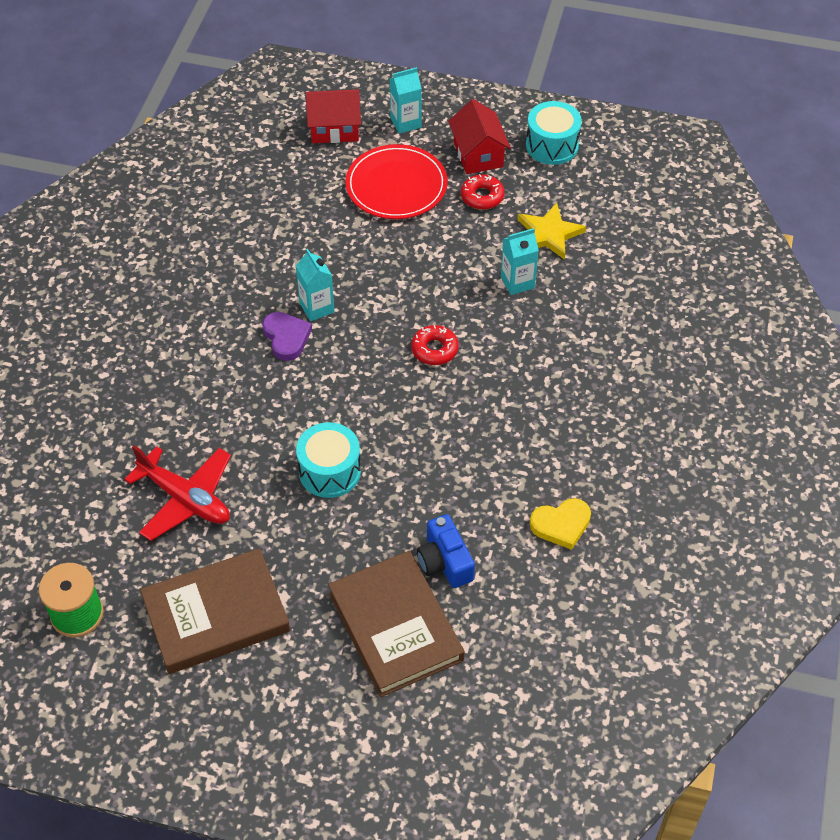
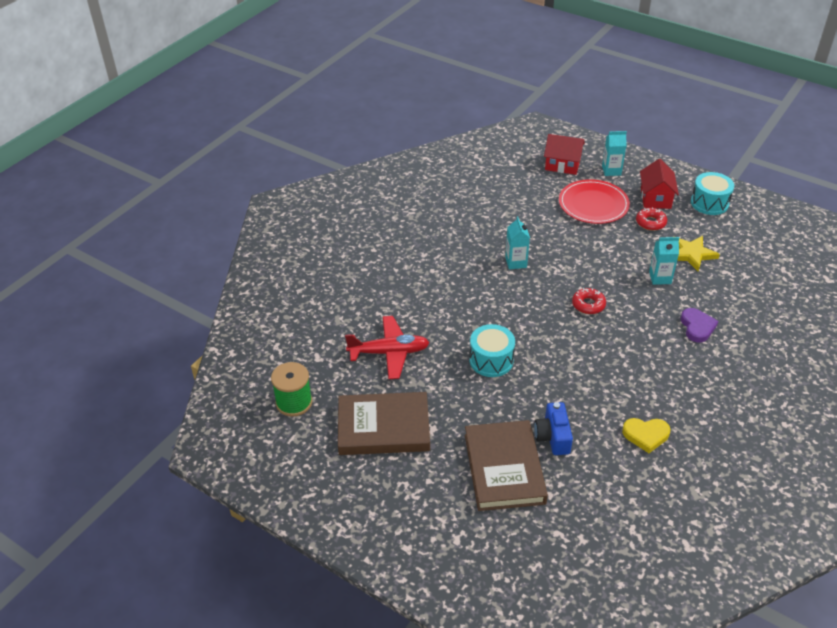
camera: 20 degrees right, 10 degrees down
(185, 499) = (389, 352): red plane -> red plane turned 60 degrees counterclockwise
(286, 337) = (489, 275): purple heart -> purple heart (697, 327)

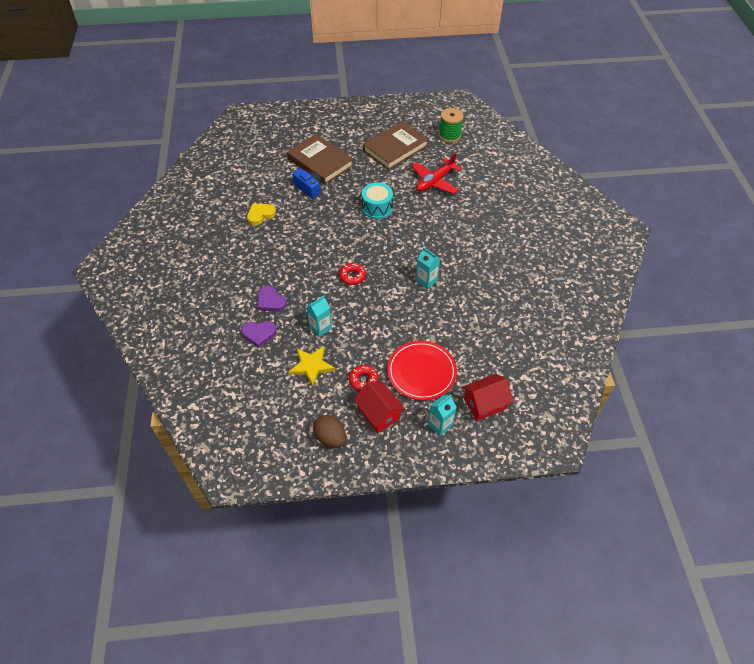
camera: 140 degrees right, 10 degrees up
(709, 203) = (330, 438): turquoise drum -> brown egg
(729, 304) = (259, 334): none -> purple heart

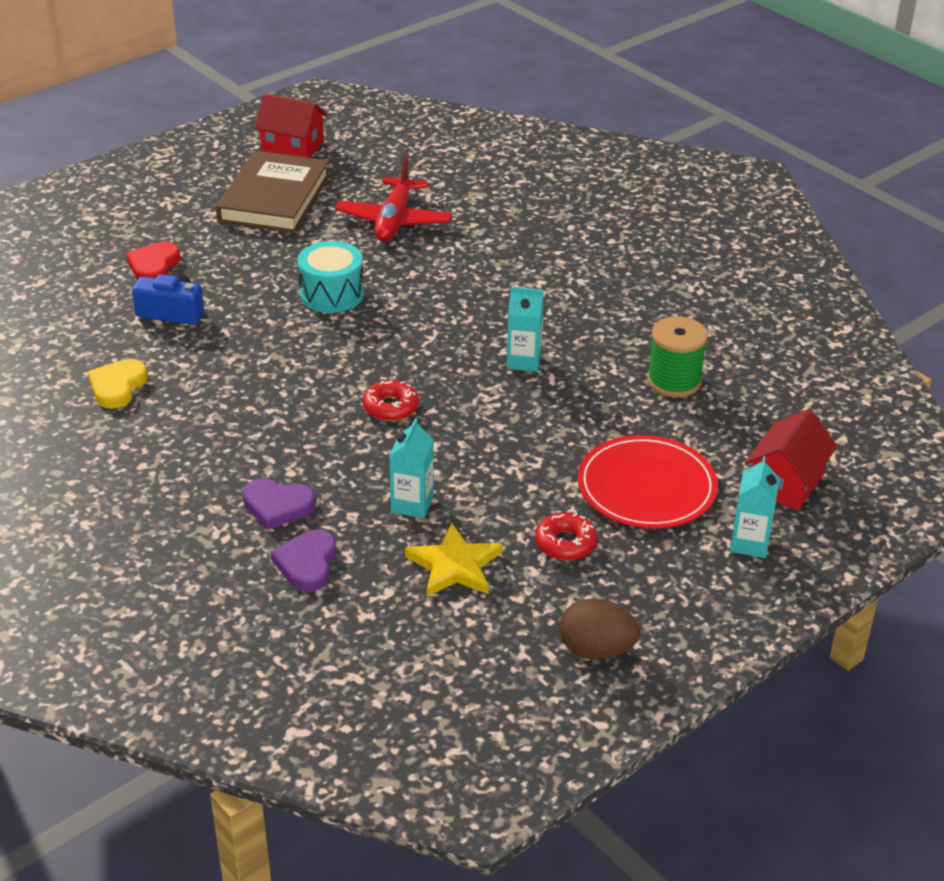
camera: 35 degrees left, 15 degrees down
(259, 334) = (307, 564): purple heart -> purple heart turned 135 degrees clockwise
(320, 162) = (154, 266): brown book -> red heart
(379, 413) = (639, 576): red house -> red house (292, 147)
(449, 135) = (352, 149): green spool -> green spool (674, 381)

